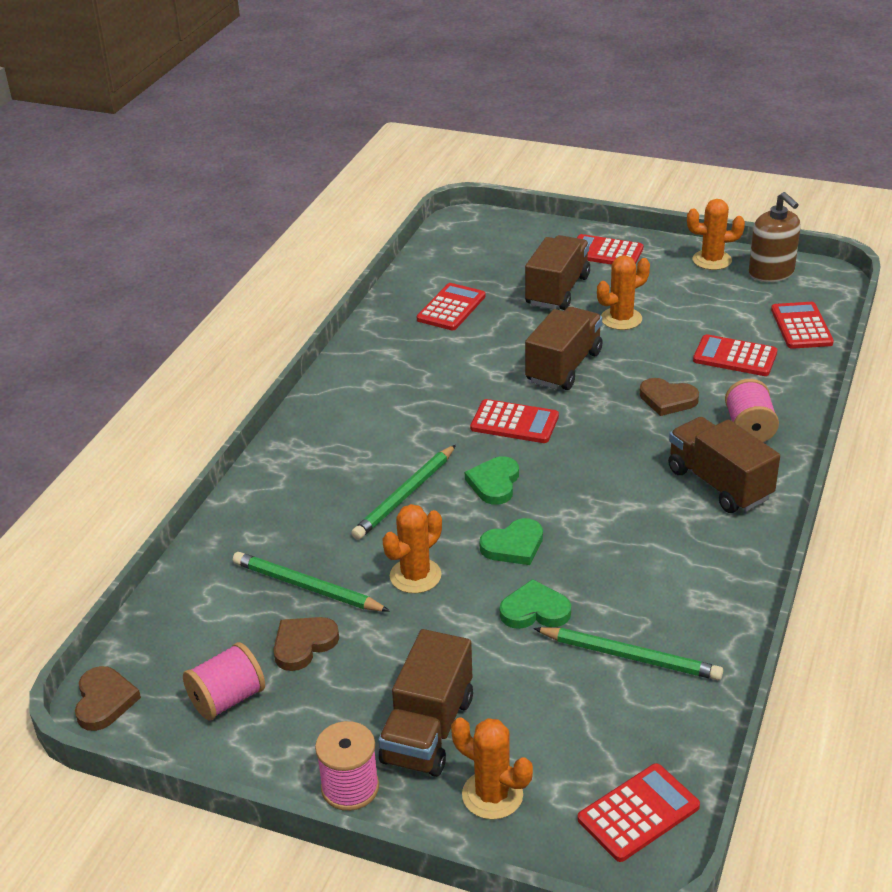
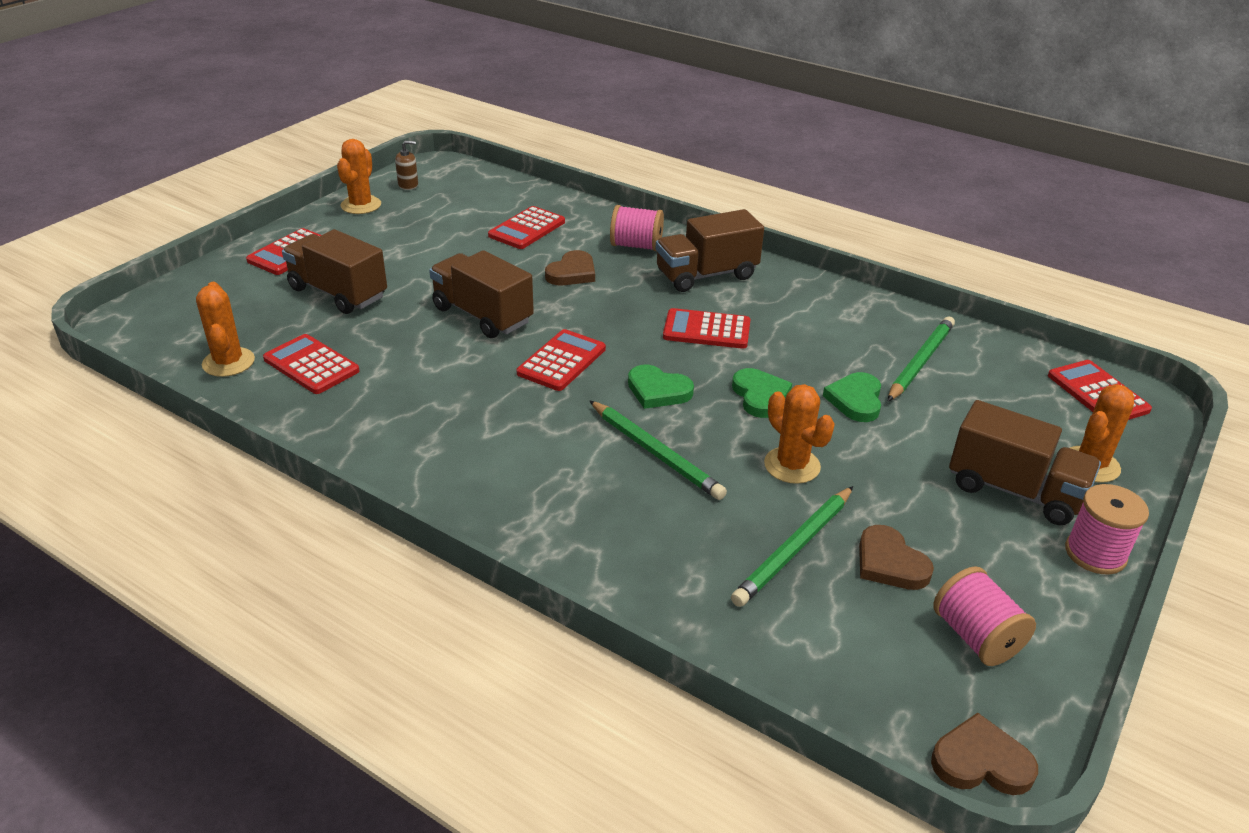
camera: 80 degrees left, 0 degrees up
(621, 319) = (422, 269): orange cactus -> orange cactus (228, 362)
(771, 273) = (408, 185): brown soap dispenser -> brown soap dispenser, size x0.53
(801, 326) = (502, 192): red calculator -> red calculator (706, 330)

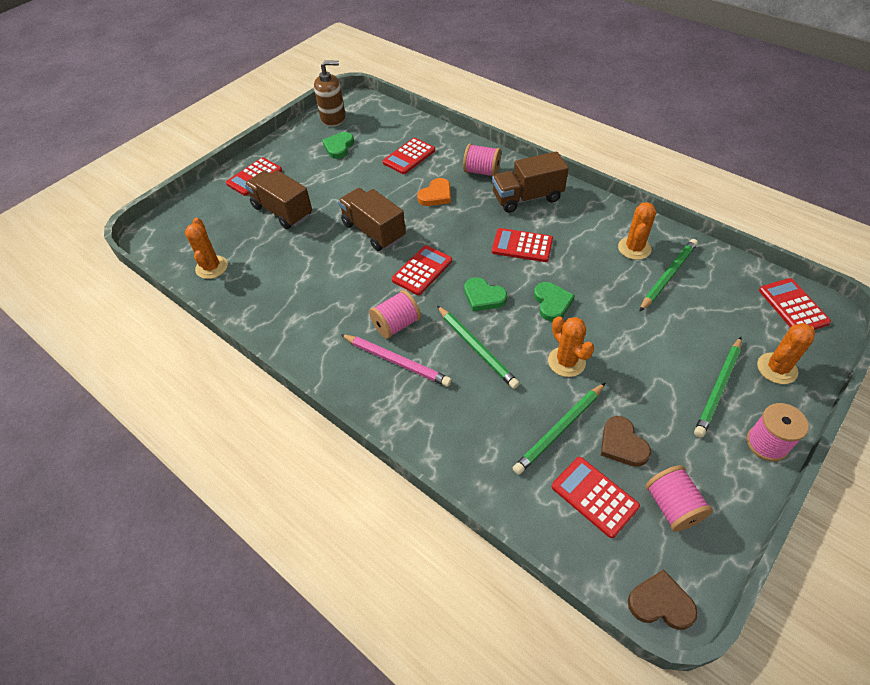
camera: 10 degrees right, 15 degrees up
(311, 365) = (262, 270): red calculator -> red calculator (594, 496)
(361, 205) = (301, 136): orange cactus -> orange cactus (634, 248)
(408, 185) = (333, 118): brown soap dispenser -> brown soap dispenser, size x1.89
(529, 427) = (396, 325): none -> pink spool
(534, 472) = (396, 361): none -> pink pencil
(572, 273) = (436, 195): brown heart -> orange heart
(855, 400) = (617, 308): green heart -> green heart (339, 147)
(1014, 490) = (718, 388): brown truck -> green pencil

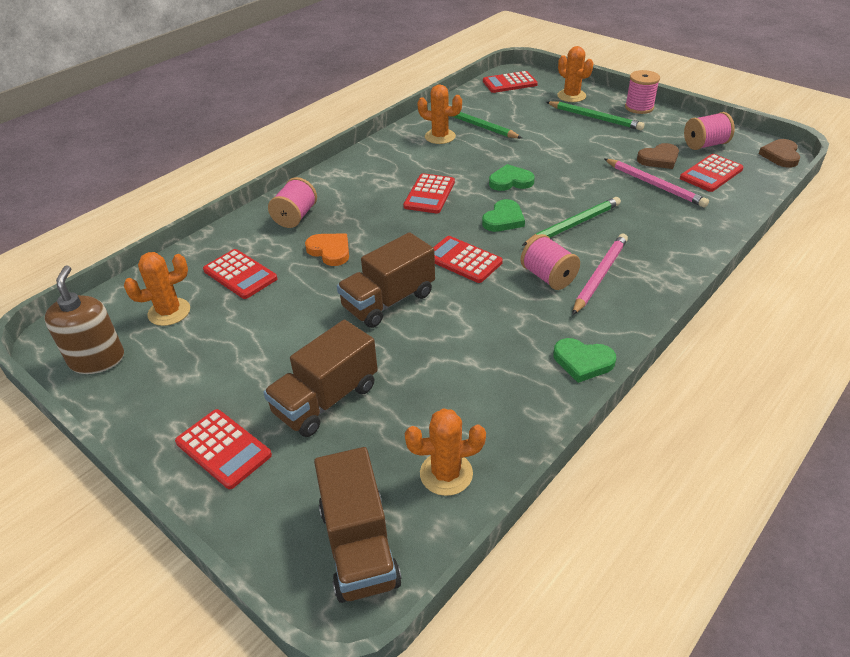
camera: 90 degrees left, 10 degrees down
(339, 147) = (183, 347): green heart -> green heart (583, 362)
(527, 198) = (353, 188): brown truck -> brown truck (359, 545)
(559, 430) = (654, 185): green pencil -> pink pencil
(566, 362) = (581, 178): orange cactus -> orange cactus (169, 312)

